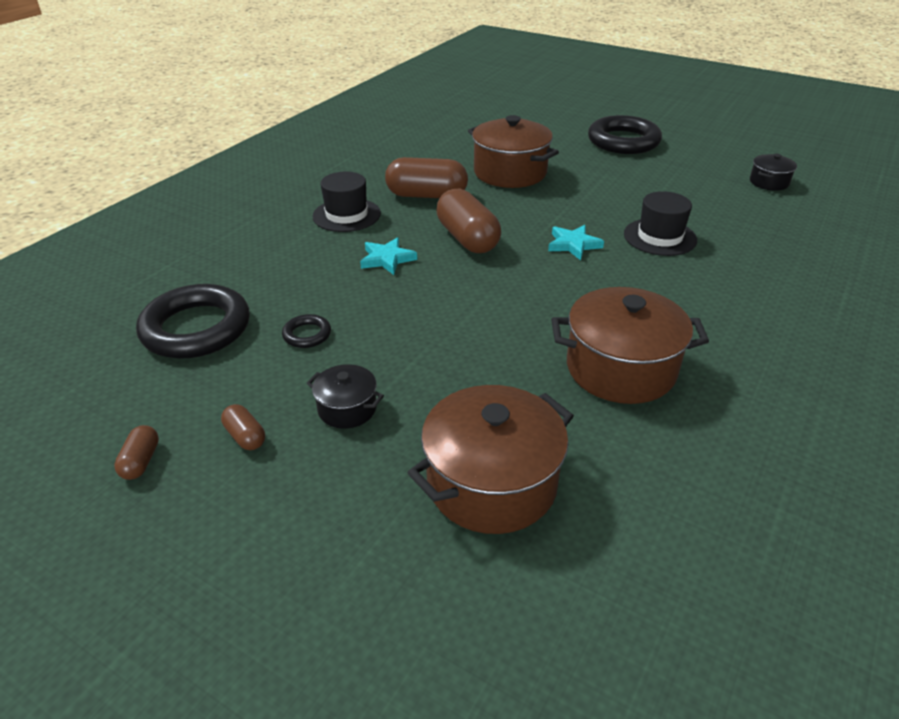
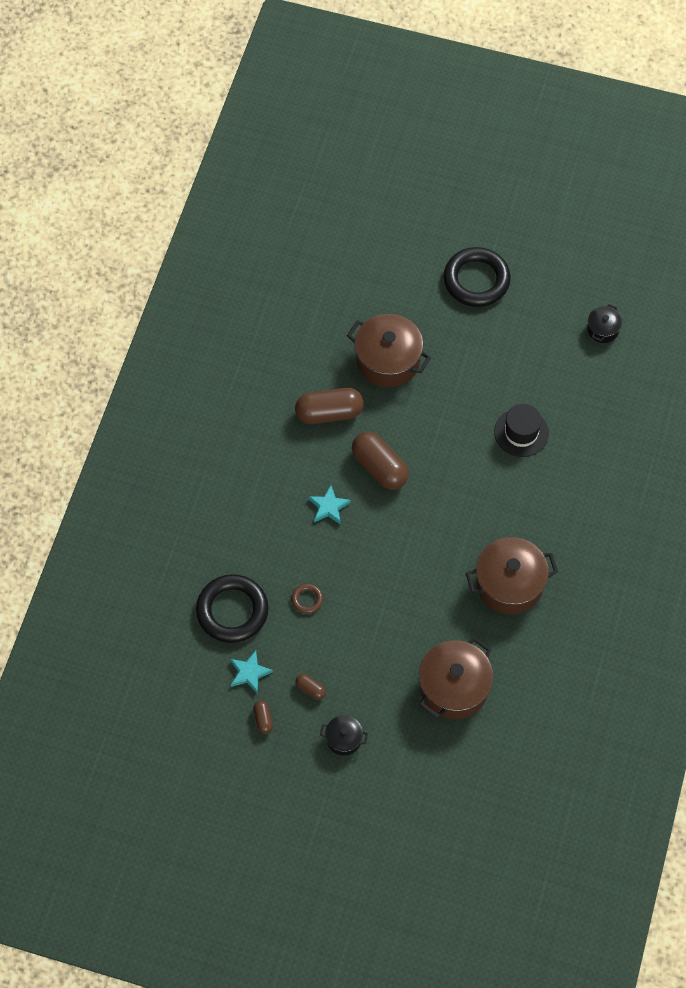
camera: 15 degrees left, 25 degrees up
(307, 334) = (307, 599): black ring -> brown ring
(346, 215) = (275, 456): black hat -> none
(347, 408) = (358, 655): black pot -> black pot (344, 739)
(573, 245) = (459, 457): turquoise star -> turquoise star (249, 673)

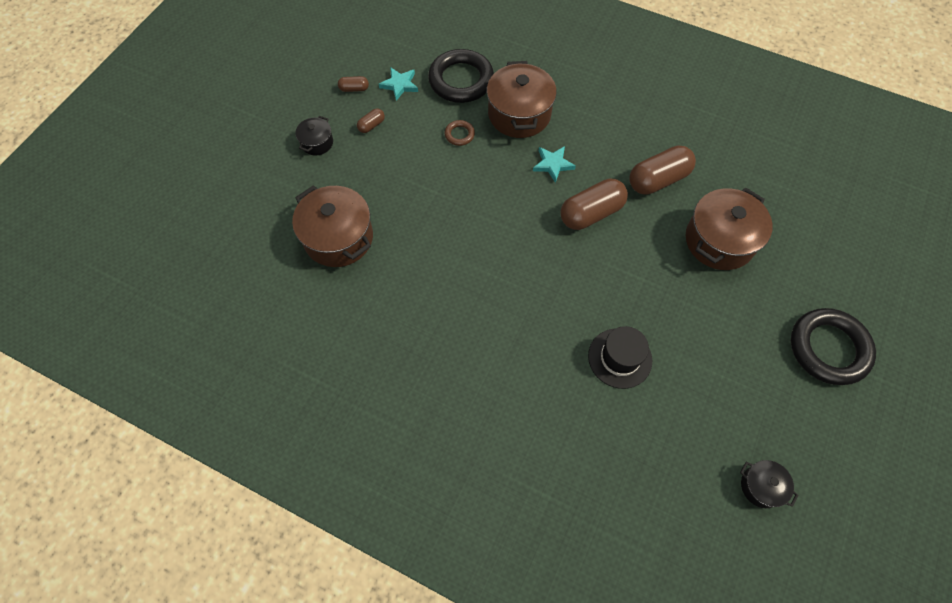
camera: 100 degrees right, 0 degrees up
(329, 413) = (658, 179): brown capsule -> brown capsule turned 60 degrees clockwise
(509, 584) = (437, 309): brown pot -> brown pot (519, 114)

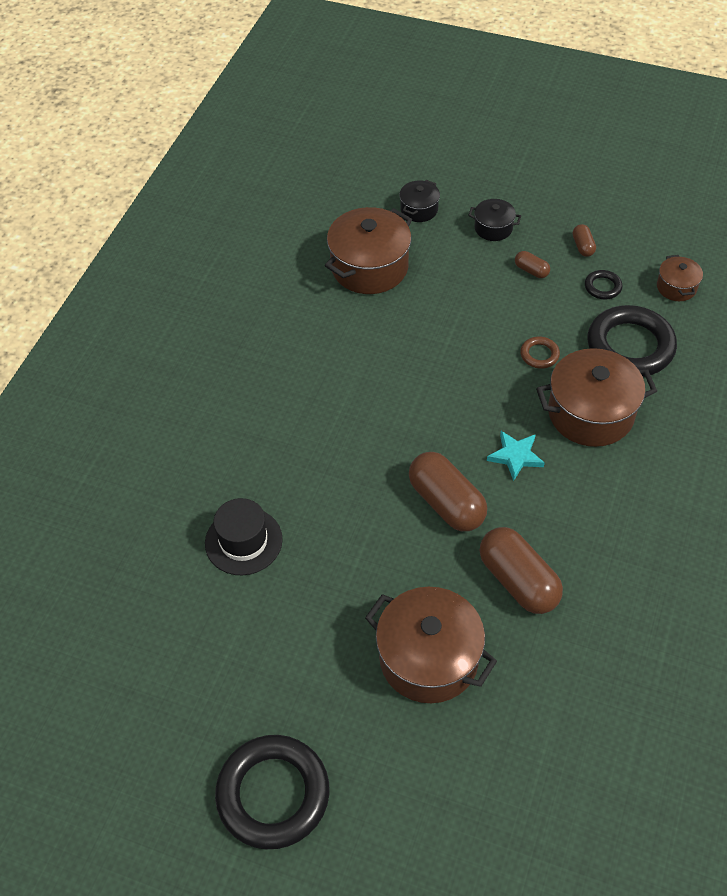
camera: 85 degrees right, 10 degrees down
(399, 85) = (602, 287): turquoise star -> black ring
(410, 43) = (676, 287): none -> brown pot
(761, 486) = (86, 693): black pot -> black pot (419, 209)

